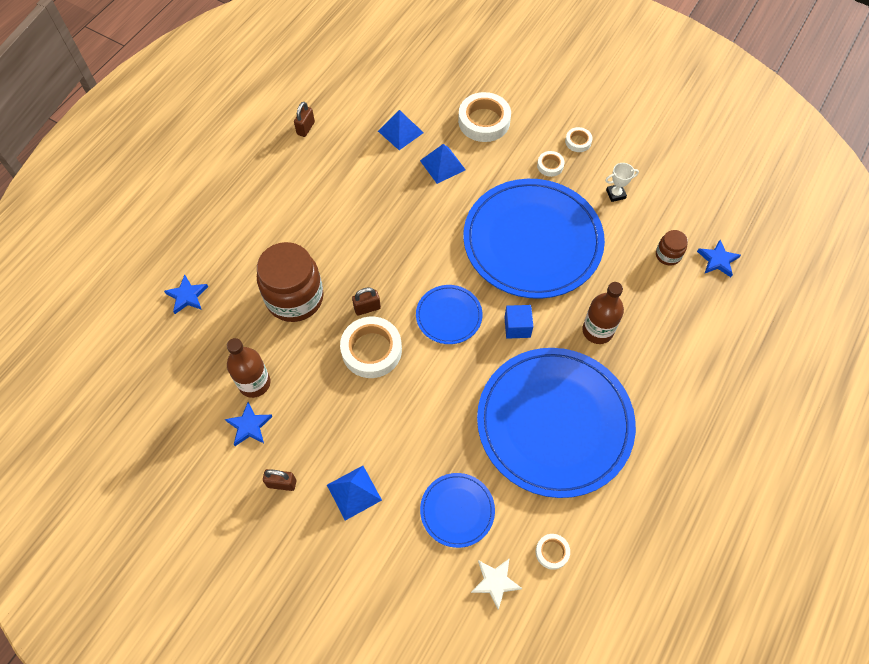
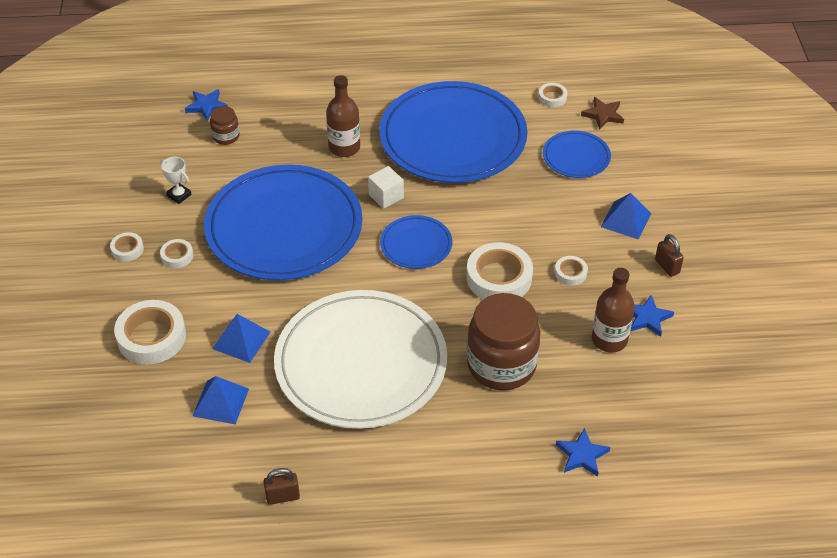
camera: 125 degrees left, 15 degrees down
(335, 404) = (570, 273): none -> white tape
(367, 218) = (361, 363): none -> white plate
(367, 308) = (461, 305): brown padlock -> none
(495, 582) = (603, 115): white star -> brown star
(517, 327) = (386, 196): blue cube -> white cube

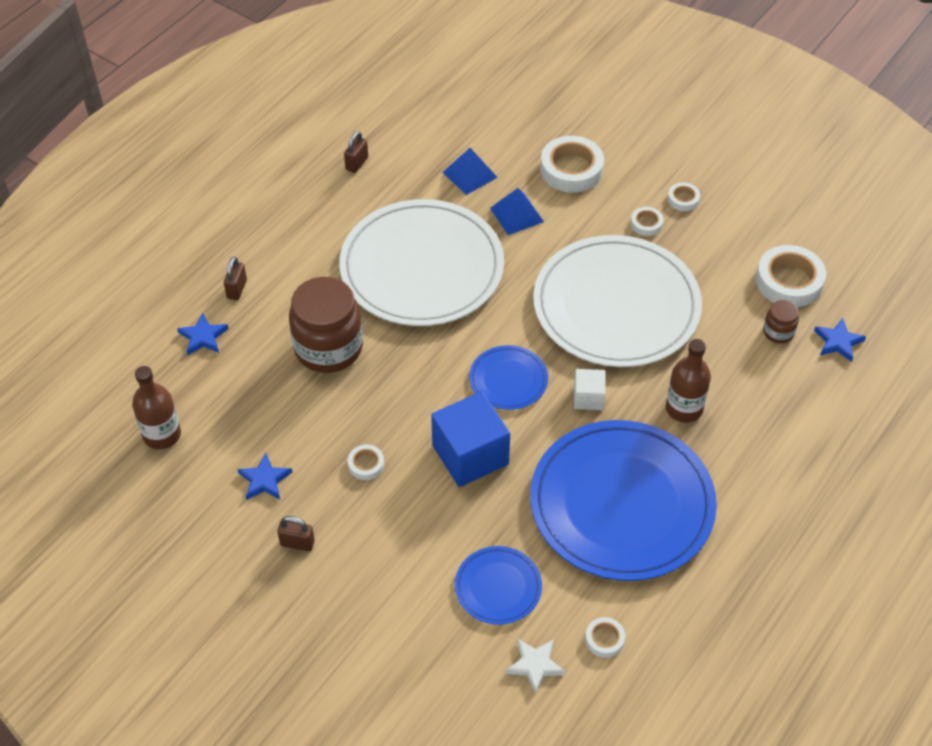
camera: 130 degrees right, 5 degrees up
(179, 195) = (722, 261): white trophy -> none
(284, 227) = (616, 306): blue plate -> white plate
(499, 278) = (414, 410): white tape -> white tape (789, 281)
(500, 226) = (470, 455): none -> blue cube
(513, 472) = (237, 289): none -> brown padlock
(603, 115) = (535, 665): brown star -> white star
(609, 340) = (274, 435): brown bottle -> brown bottle (162, 435)
(626, 220) = (380, 558): blue pyramid -> none

